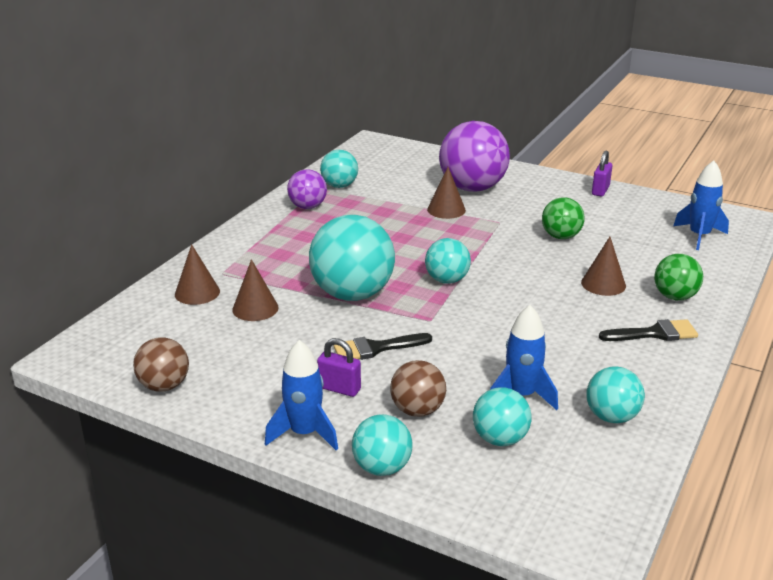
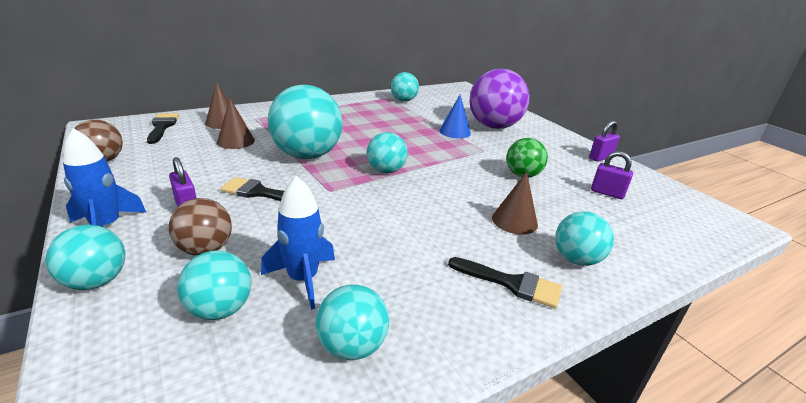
camera: 30 degrees right, 0 degrees up
(141, 325) = (162, 126): none -> black brush
(307, 207) = (365, 104): purple ball -> none
(446, 210) = (454, 132): brown cone -> blue cone
(640, 228) = (607, 193): none -> purple padlock
(675, 297) = (576, 259): green ball -> turquoise ball
(699, 236) = (665, 219): blue rocket -> none

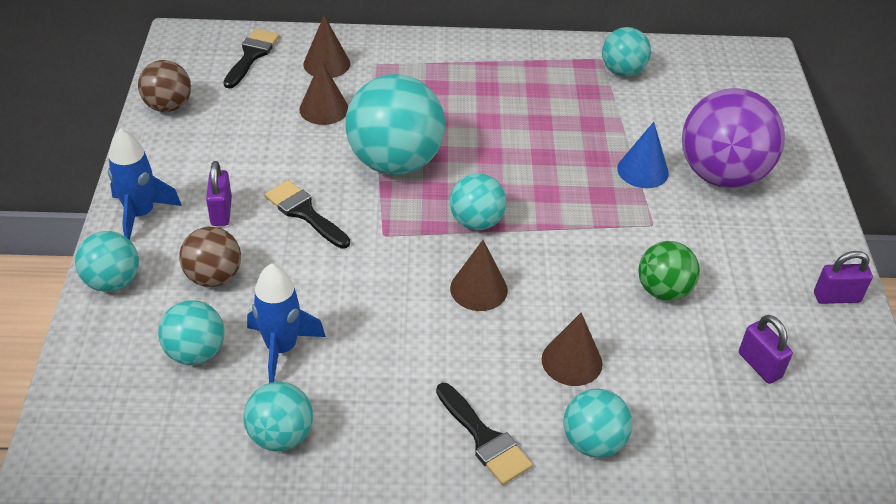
camera: 30 degrees right, 15 degrees up
(420, 201) = (478, 289): none -> brown cone

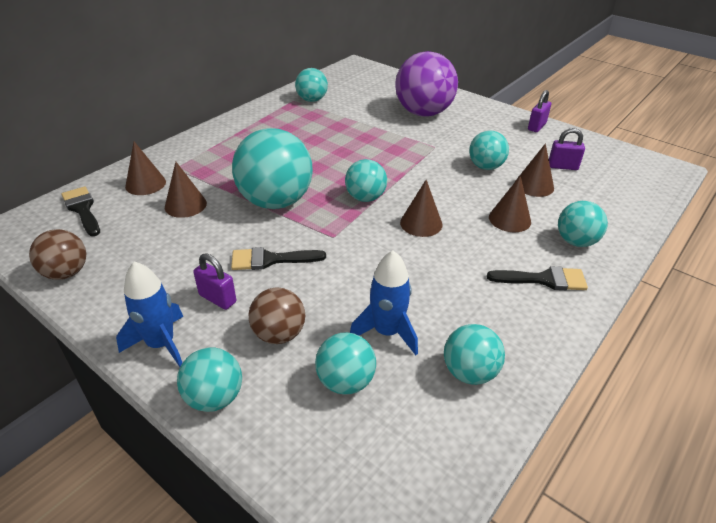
camera: 50 degrees left, 5 degrees down
(642, 170) = (392, 130): blue cone -> none
(663, 290) = (485, 167): green ball -> turquoise ball
(675, 354) = (534, 185): none -> brown cone

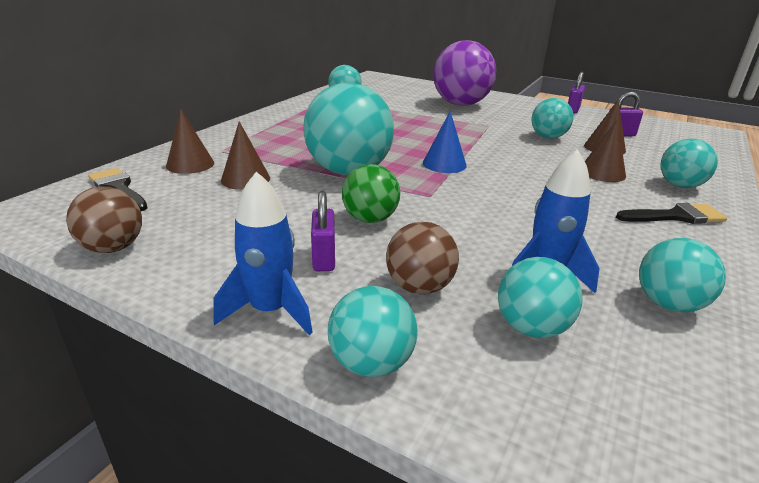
camera: 10 degrees left, 10 degrees down
(217, 298) = (324, 258): purple padlock -> purple padlock turned 60 degrees clockwise
(271, 260) = (370, 219): black brush -> green ball
(365, 198) = (444, 164): turquoise ball -> blue cone
(421, 223) = (516, 180): brown cone -> none

